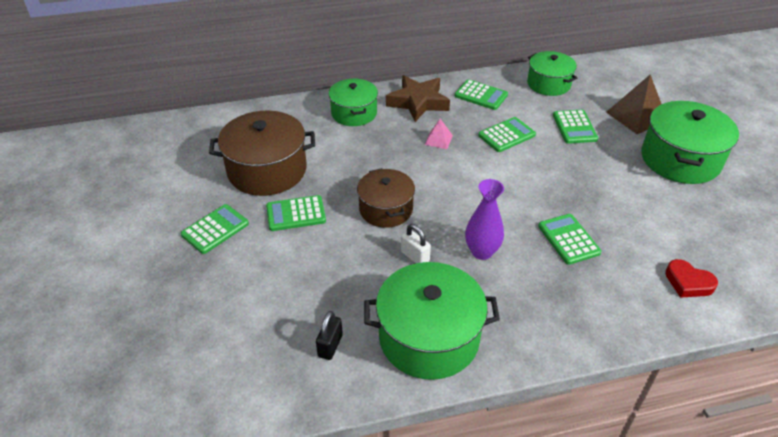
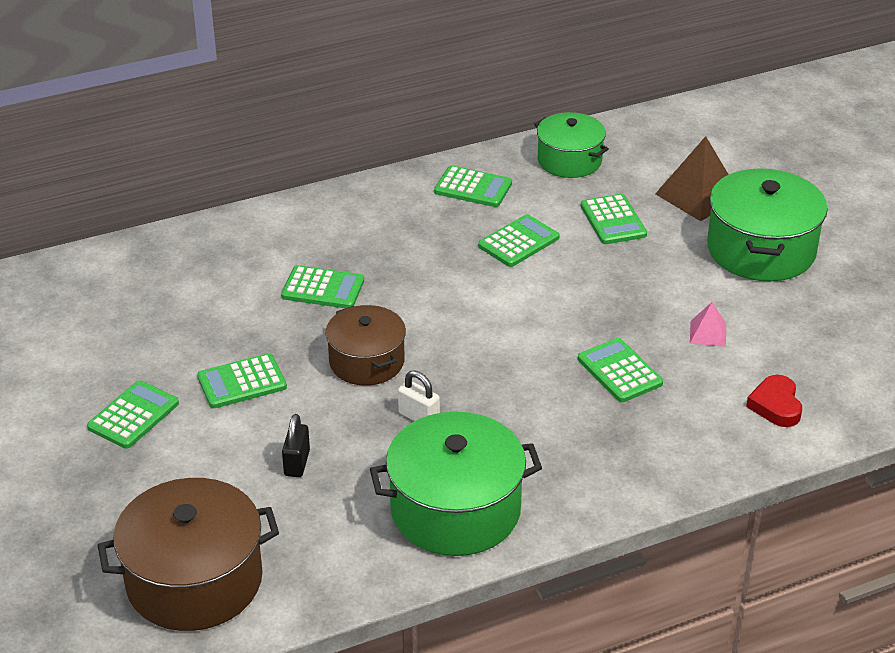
camera: 10 degrees left, 5 degrees down
(267, 170) = (183, 328): brown pot -> brown pot (194, 580)
(330, 346) = (330, 535): black padlock -> black padlock (297, 463)
(354, 113) = (290, 233): green pot -> none
(367, 153) = (323, 288): none -> green calculator
(418, 102) = (382, 207): brown star -> none
(438, 140) = (422, 259): pink pyramid -> pink pyramid (708, 333)
(481, 252) = (507, 400): purple vase -> none
(688, 282) = (776, 405): red heart -> red heart turned 60 degrees clockwise

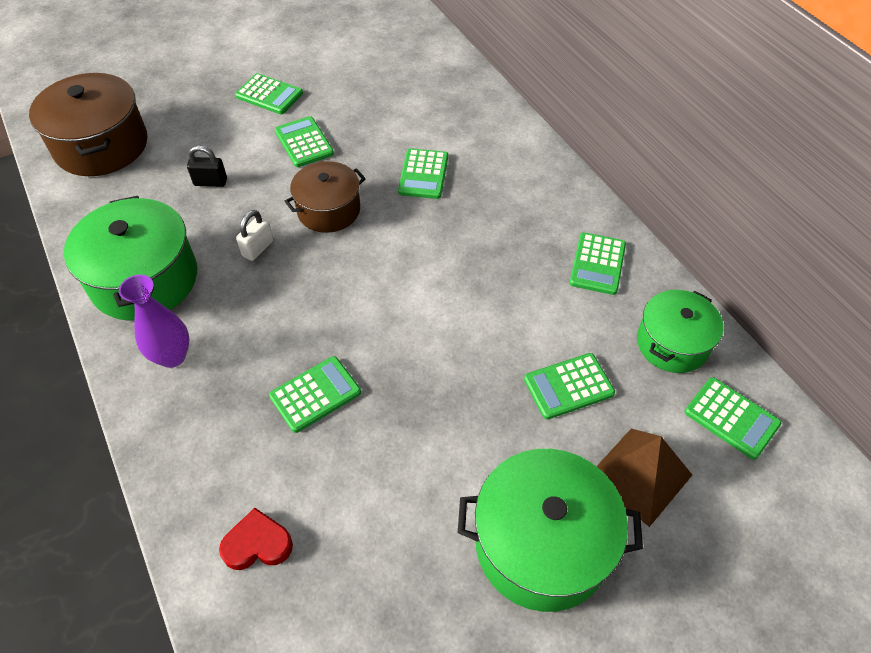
camera: 85 degrees right, 15 degrees up
(518, 242) = (514, 305): green calculator -> green calculator (731, 418)
(569, 477) = (172, 356): none -> purple vase
(708, 333) = (378, 478): pink pyramid -> none

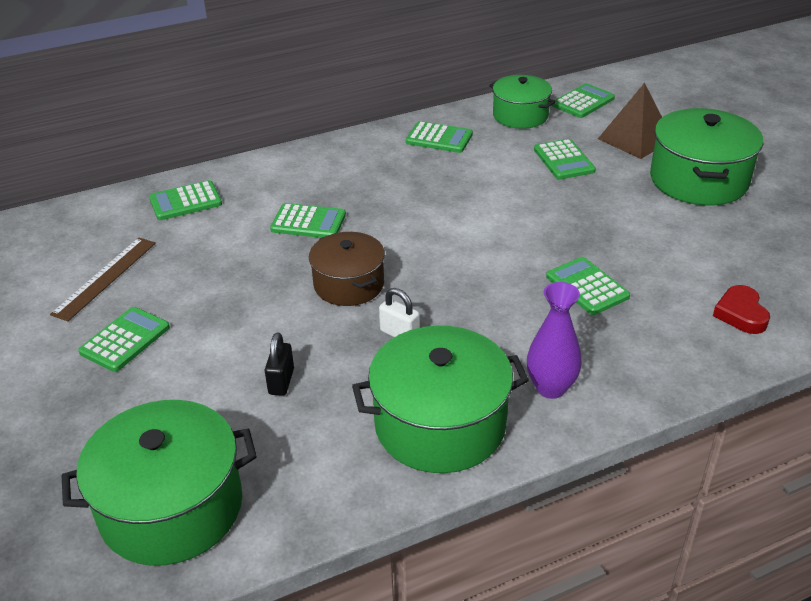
camera: 85 degrees left, 15 degrees down
(101, 145) = (171, 507): brown pot -> green pot
(304, 142) = (231, 306): green calculator -> green calculator (185, 201)
(344, 71) = (105, 277): none -> brown ruler

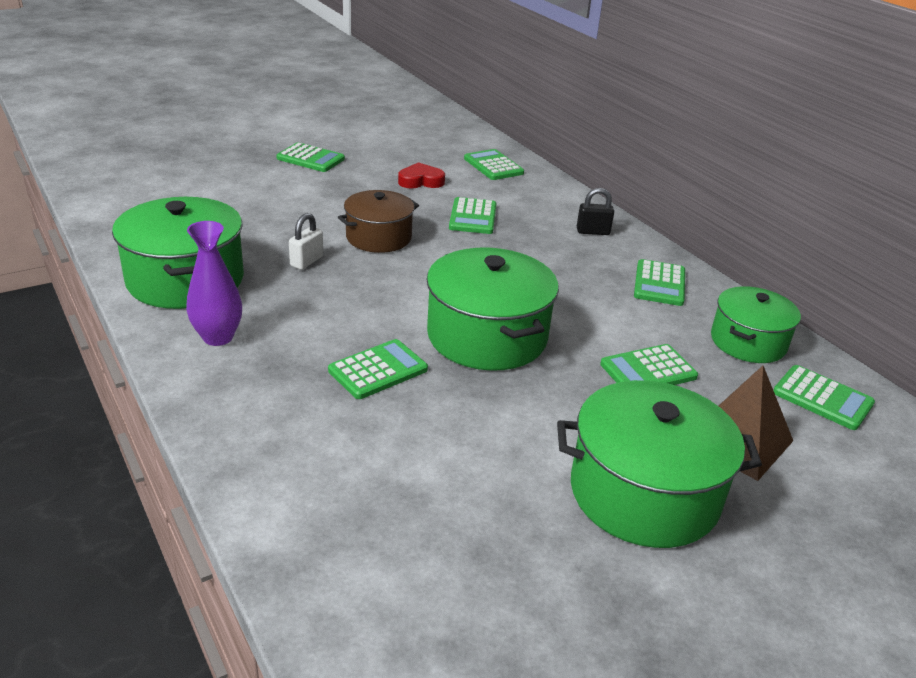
camera: 80 degrees right, 5 degrees down
(105, 277) = (384, 146): brown ruler -> none
(171, 507) = (138, 185): green pot -> green pot (487, 336)
(281, 381) = (253, 214): black padlock -> black padlock (593, 232)
(741, 314) = (323, 488): red heart -> red heart (421, 181)

